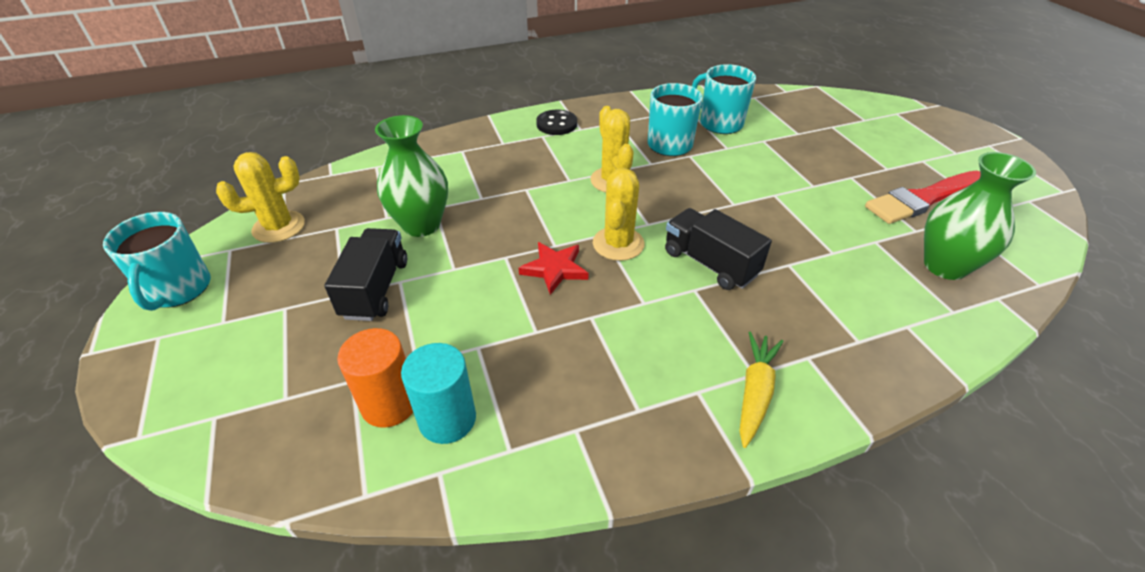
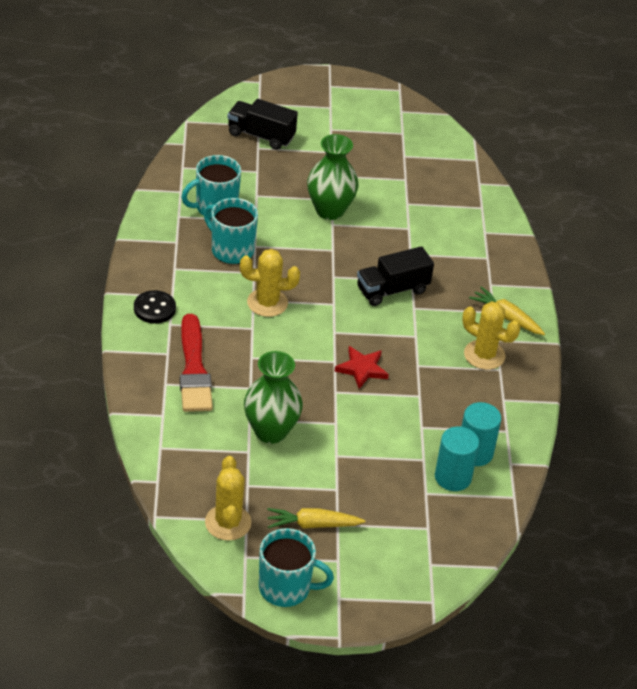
camera: 75 degrees left, 0 degrees up
(281, 287) = (313, 524): none -> yellow carrot
(375, 289) = (339, 470): black truck -> black truck (261, 136)
(389, 404) = (453, 477): orange cylinder -> turquoise cylinder
(618, 244) = (349, 327): yellow cactus -> yellow cactus (484, 355)
(923, 199) = (375, 156): red brush -> red brush (194, 369)
(945, 266) = (444, 187): green vase -> green vase (330, 210)

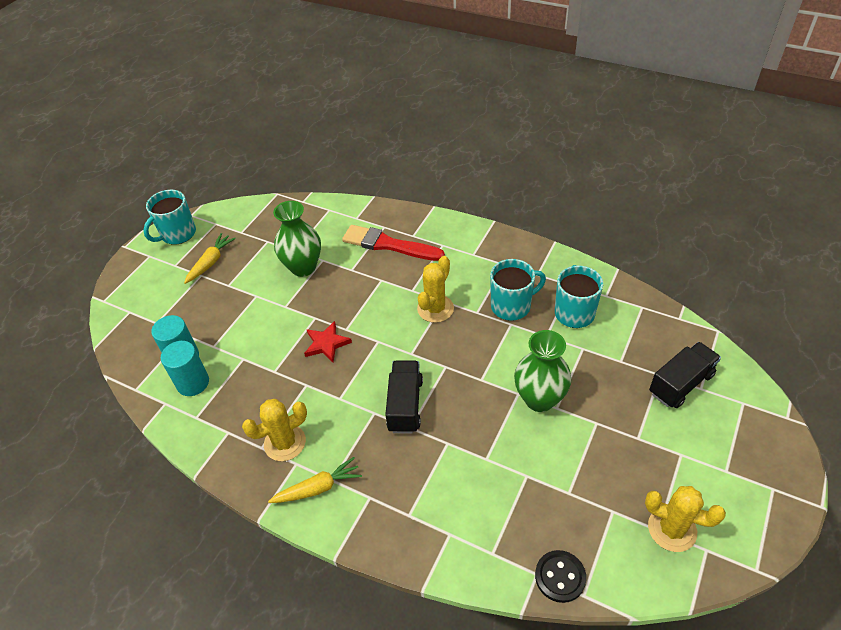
camera: 125 degrees right, 5 degrees up
(154, 308) = (463, 241): black button -> black button (560, 577)
(228, 522) = (246, 223): yellow cactus -> yellow cactus (672, 529)

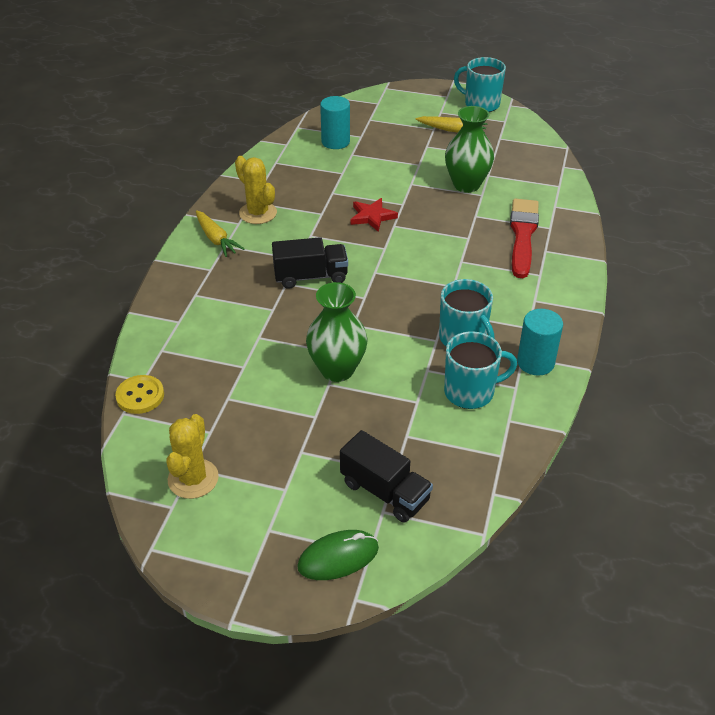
camera: 75 degrees right, 5 degrees down
(193, 383) = (310, 153): turquoise cylinder -> turquoise cylinder (535, 362)
(435, 309) = (440, 281): yellow cactus -> none
(560, 577) = (140, 396): black button -> yellow button
(749, 424) = (338, 557): none -> green mouse

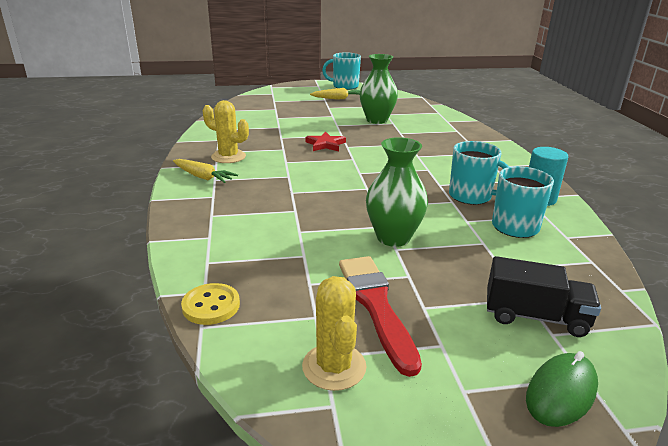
camera: 25 degrees left, 15 degrees down
(311, 276) = (309, 184): black truck -> none
(335, 142) = (258, 113): turquoise cylinder -> none
(523, 235) = (444, 137): red brush -> red brush (376, 306)

